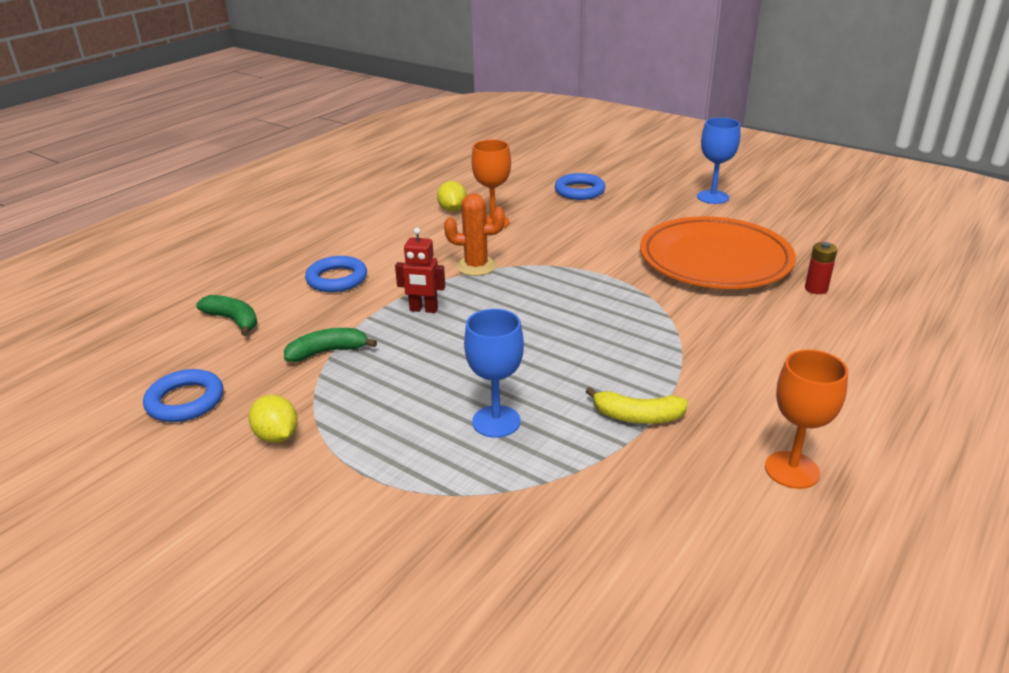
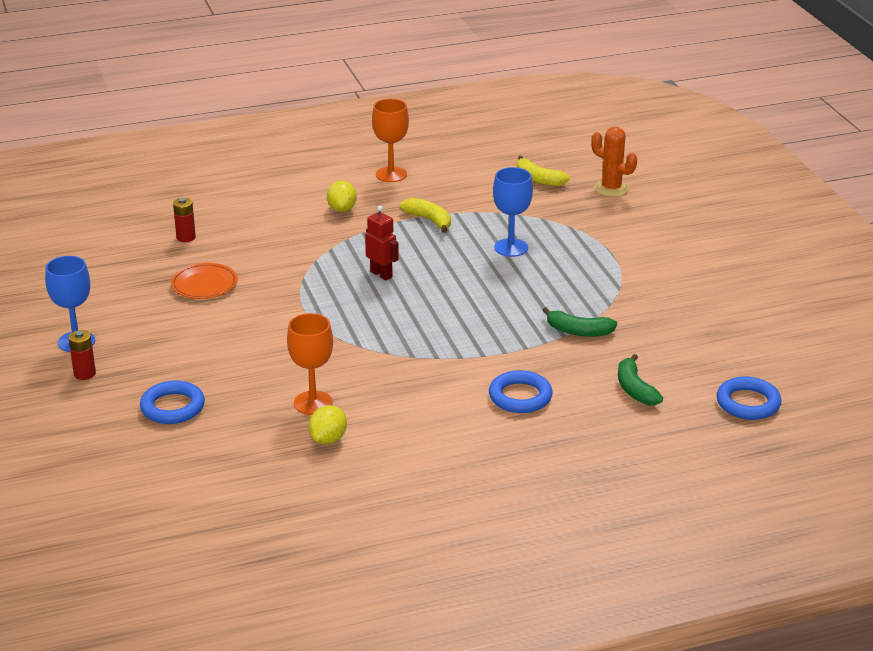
camera: 145 degrees left, 0 degrees up
(185, 401) = (699, 334): blue ring -> blue ring (748, 403)
(277, 436) = (648, 289): yellow lemon -> yellow lemon (342, 209)
(423, 309) = (477, 336): red robot -> red robot (381, 274)
(476, 266) = (391, 359): orange cactus -> orange cactus (611, 188)
(593, 576) = (538, 179): none -> yellow banana
(667, 186) = (84, 374): none -> red battery
(715, 260) = (204, 284): orange plate -> orange plate, size x0.46

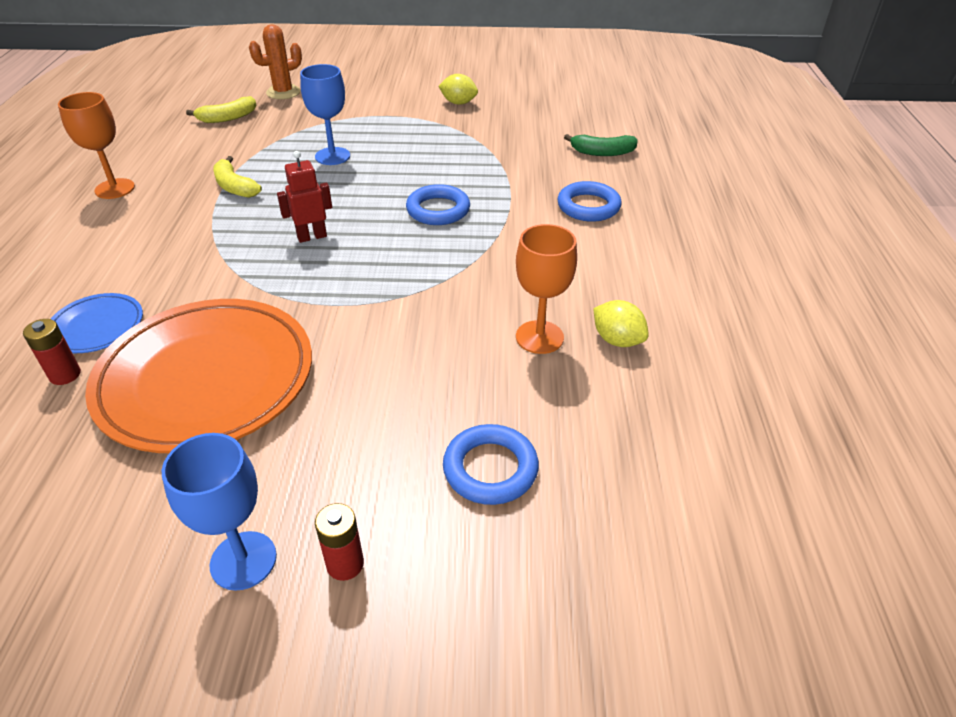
camera: 70 degrees left, 10 degrees up
(204, 284) = (206, 379): orange plate -> orange plate, size x2.18
(233, 230) = (97, 327): none -> blue plate
(342, 209) = (148, 234): yellow lemon -> yellow lemon (458, 103)
(429, 220) = (235, 187): yellow banana -> yellow banana turned 105 degrees counterclockwise
(578, 331) = (499, 156): green banana -> none
(748, 403) = (642, 115): blue ring -> blue ring (438, 210)

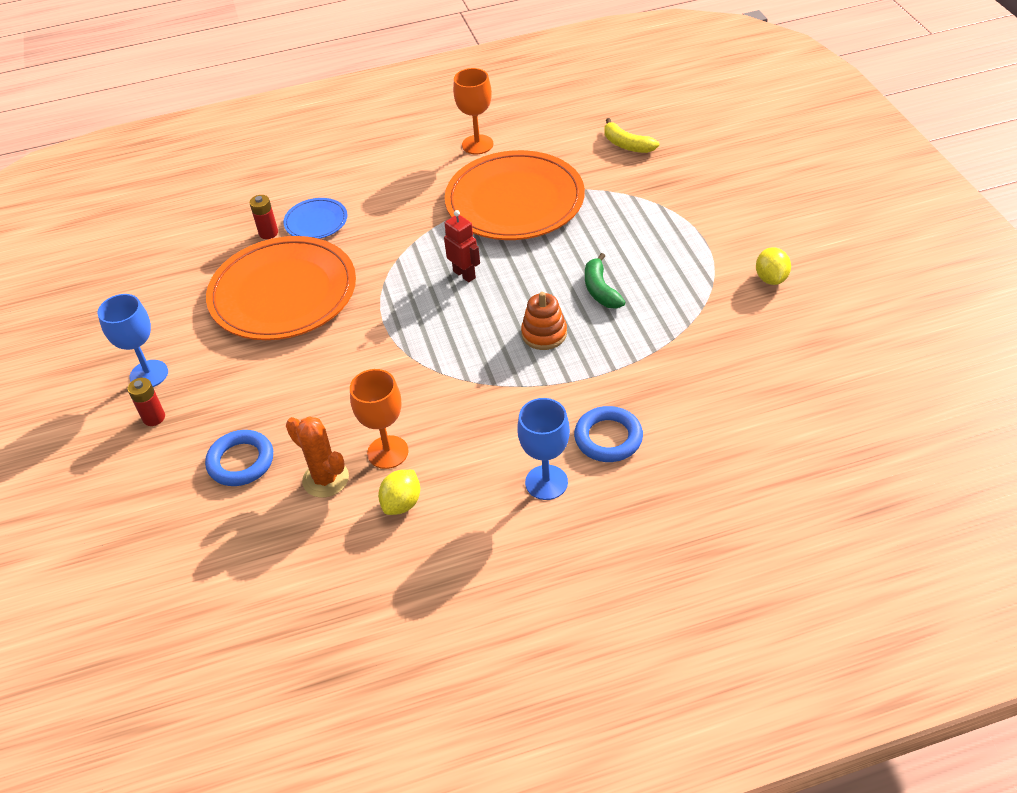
camera: 75 degrees right, 5 degrees up
(235, 187) = (515, 202): yellow banana -> orange plate
(283, 92) = (702, 154): orange cactus -> orange cactus (325, 479)
(332, 156) = (598, 234): blue goblet -> blue goblet (546, 482)
(438, 210) = (544, 334): blue ring -> orange stacking toy
(602, 152) = (732, 424): green banana -> green banana (600, 290)

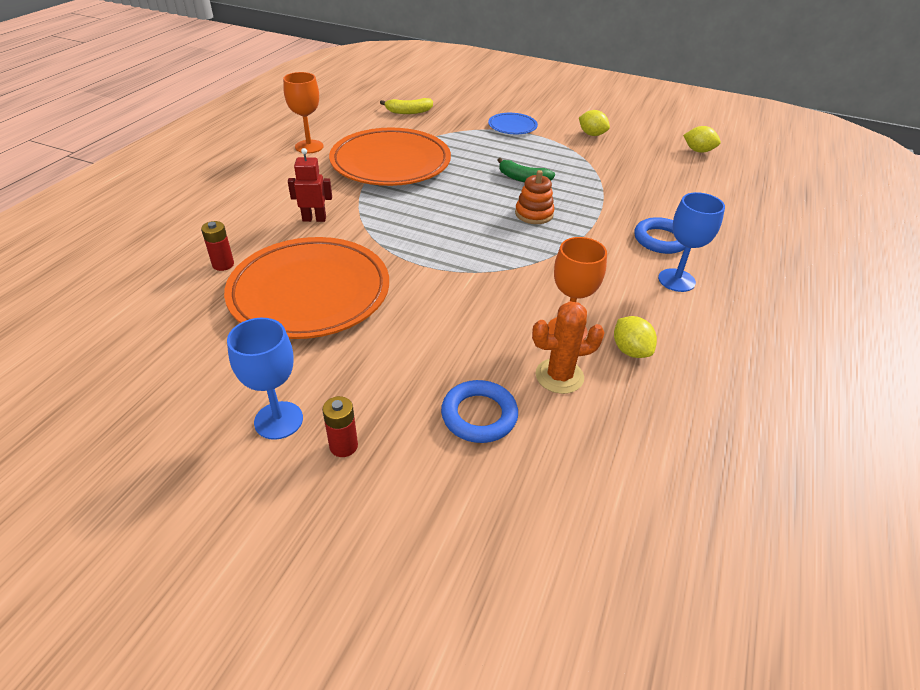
camera: 55 degrees left, 5 degrees down
(316, 222) = (256, 238): blue plate -> blue plate (512, 126)
(464, 274) = (428, 212): red robot -> red robot (314, 219)
(860, 373) = (698, 151): none -> yellow lemon

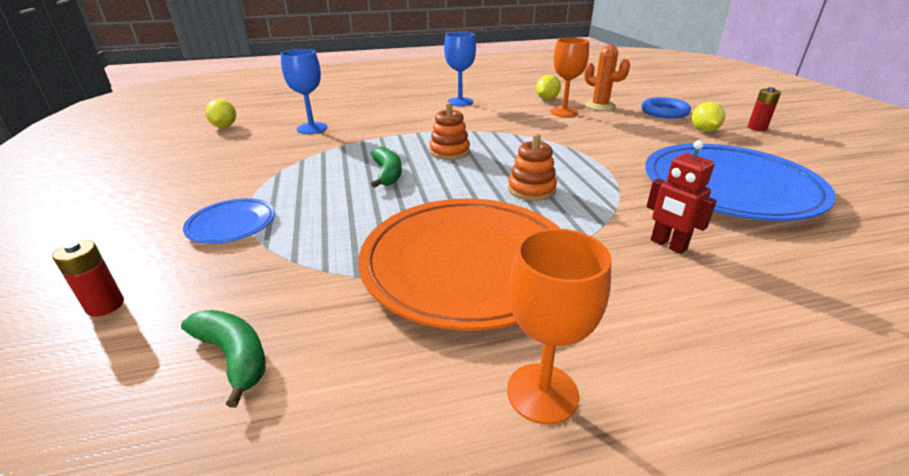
camera: 125 degrees left, 10 degrees down
(223, 264) = (828, 249): red battery -> red battery (105, 306)
(278, 420) = (797, 146): blue goblet -> blue goblet (312, 128)
(310, 293) = (729, 188): orange plate -> blue plate
(409, 112) = (234, 356): yellow banana -> green banana
(430, 214) = (531, 190): none -> orange stacking toy
(592, 134) = (219, 173): yellow lemon -> yellow lemon (704, 130)
(660, 240) = (416, 112): blue ring -> none

